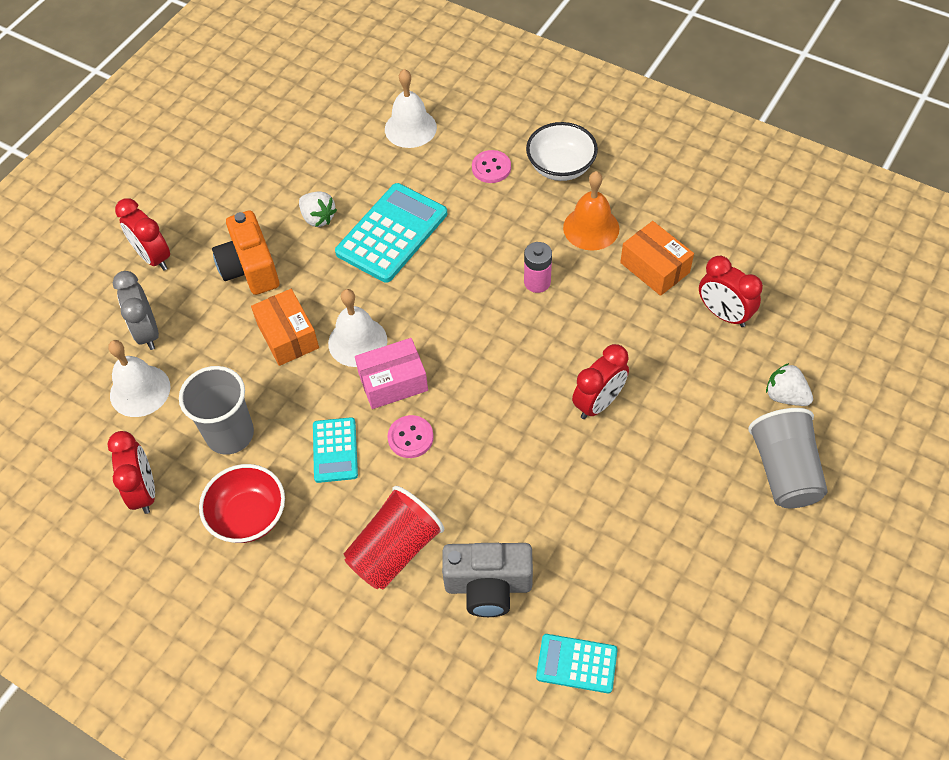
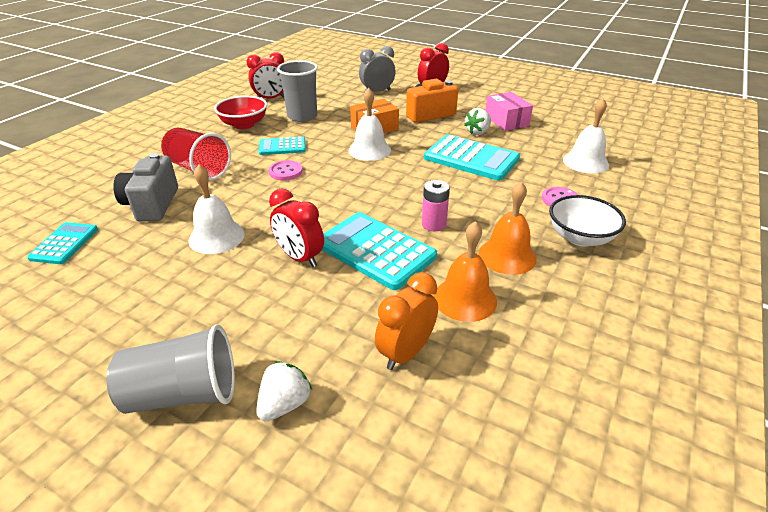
camera: 85 degrees right, 20 degrees down
(140, 390) = (337, 93): white bell -> white bell (216, 237)
(393, 382) = (334, 164): pink box -> pink box (506, 121)
(584, 335) = (375, 250): none -> turquoise calculator
(655, 267) = (465, 299): orange box -> orange bell
(723, 314) = (406, 353): red clock -> orange clock

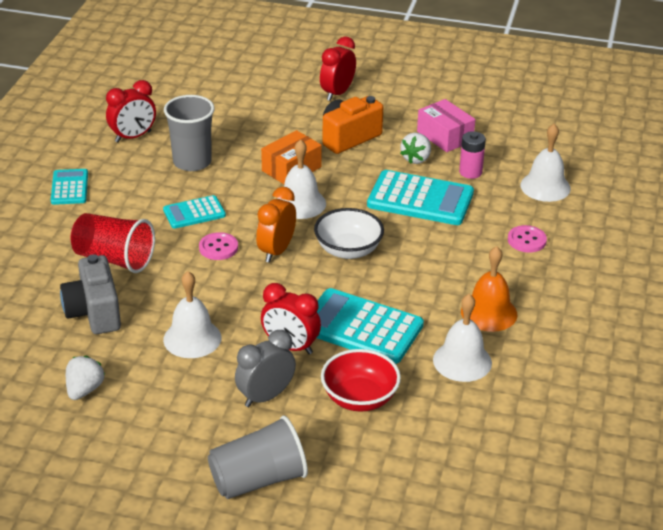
camera: 15 degrees left, 0 degrees up
(64, 244) = (35, 371): turquoise calculator -> turquoise calculator (69, 187)
(244, 124) = (125, 185): red bowl -> red bowl (359, 398)
(284, 404) = (346, 472): white strawberry -> white strawberry (84, 390)
(377, 92) = (268, 106): grey clock -> grey clock (265, 396)
(406, 353) = (427, 416): orange clock -> orange clock (276, 251)
(434, 224) = (408, 289): pink battery -> pink battery (470, 172)
(465, 299) = (462, 361): orange bell -> white bell
(580, 237) = (553, 282): white bowl -> white bowl (348, 250)

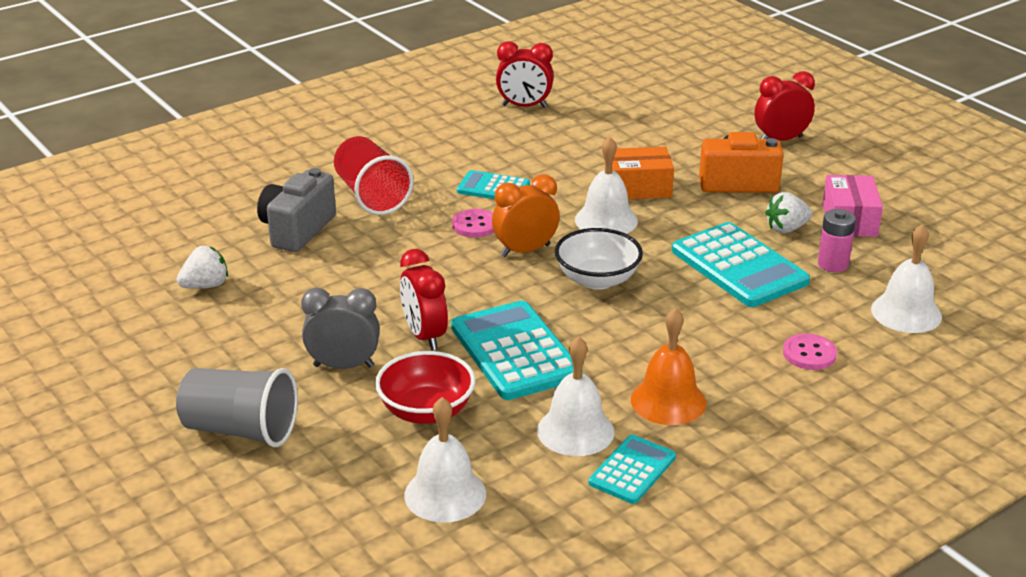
camera: 40 degrees right, 5 degrees down
(69, 187) = (413, 126): turquoise calculator -> turquoise calculator (632, 470)
(192, 162) = (550, 146): grey cup -> none
(192, 338) = (348, 288): white bell -> white bell (445, 494)

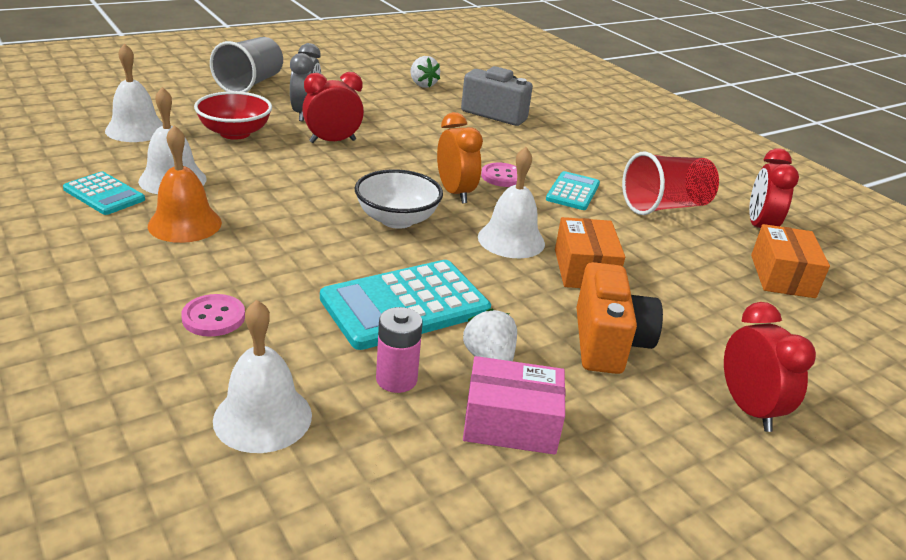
camera: 90 degrees right, 0 degrees up
(371, 196) = (552, 142): red cup -> red cup (664, 206)
(515, 351) = (295, 170): turquoise calculator -> none
(603, 107) = (782, 276): none -> orange box

